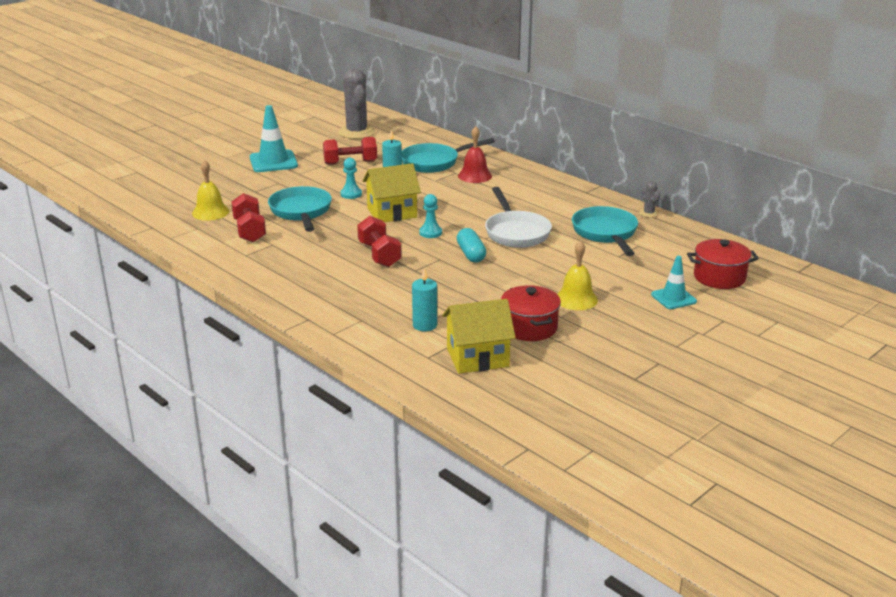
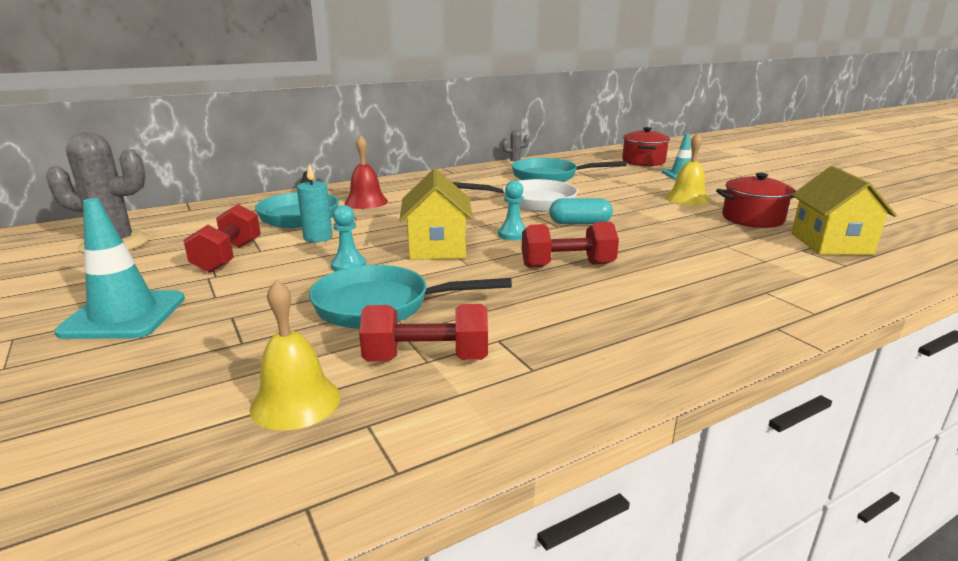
camera: 75 degrees left, 5 degrees down
(425, 325) = (766, 259): turquoise candle -> none

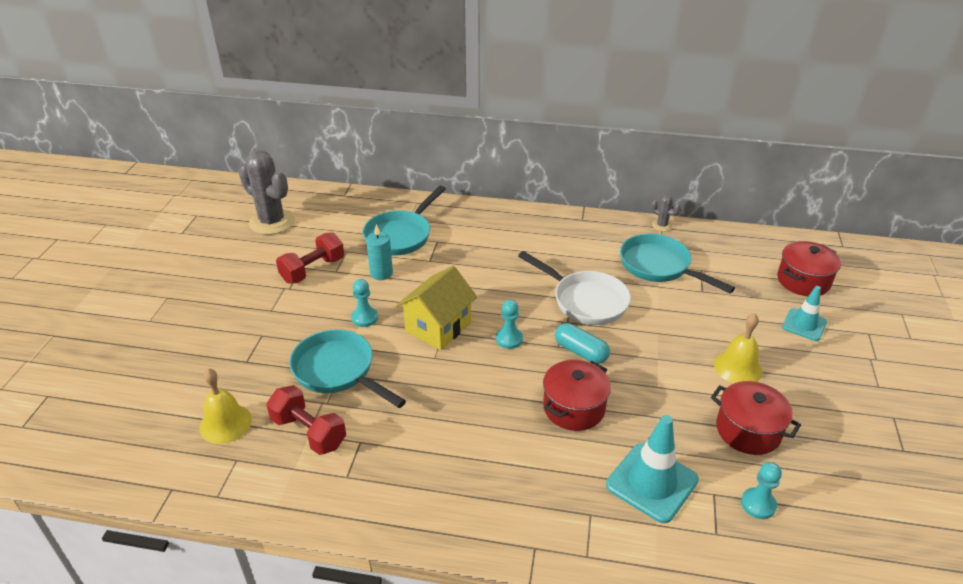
camera: 40 degrees right, 15 degrees up
(124, 315) = (220, 304): turquoise traffic cone -> turquoise traffic cone (652, 482)
(366, 202) = (461, 238): red bell -> none
(567, 265) = (495, 398): red dumbbell -> none
(634, 248) = (574, 408): none -> red pot
(830, 243) = (758, 504): yellow house -> turquoise pawn

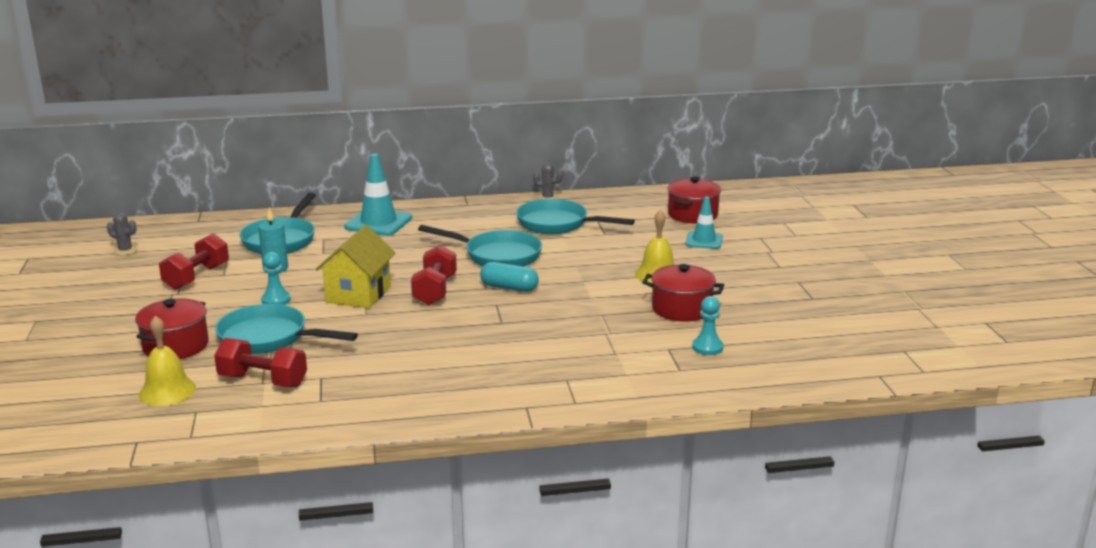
camera: 20 degrees left, 15 degrees down
(272, 222) = (125, 251): grey cactus -> grey cactus, size x0.45
(509, 339) = (435, 291): turquoise pawn -> red dumbbell
(574, 408) = (520, 322): red pot -> red pot (176, 346)
(585, 301) = (497, 256): white pan -> turquoise pan
(652, 482) = (612, 352): turquoise traffic cone -> turquoise traffic cone (378, 223)

